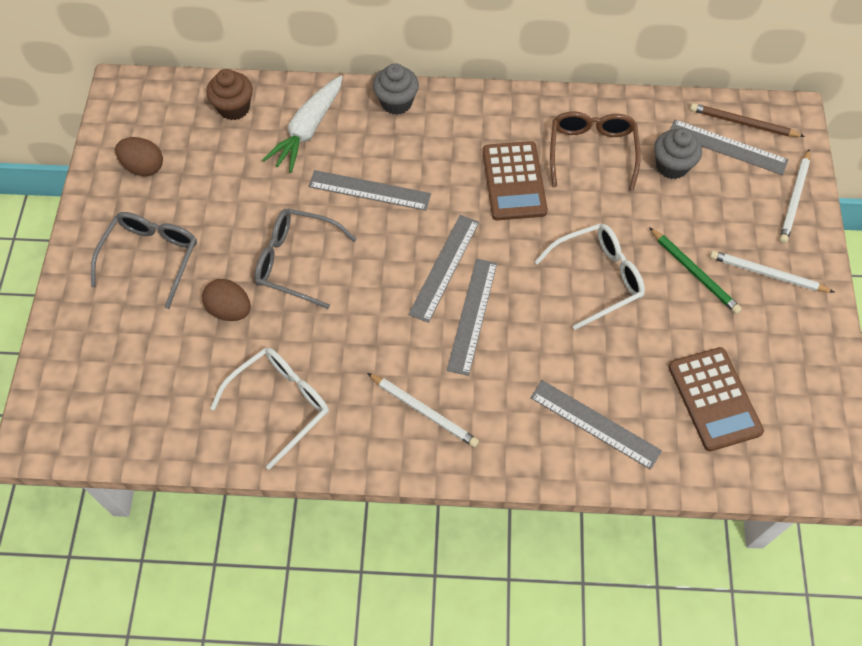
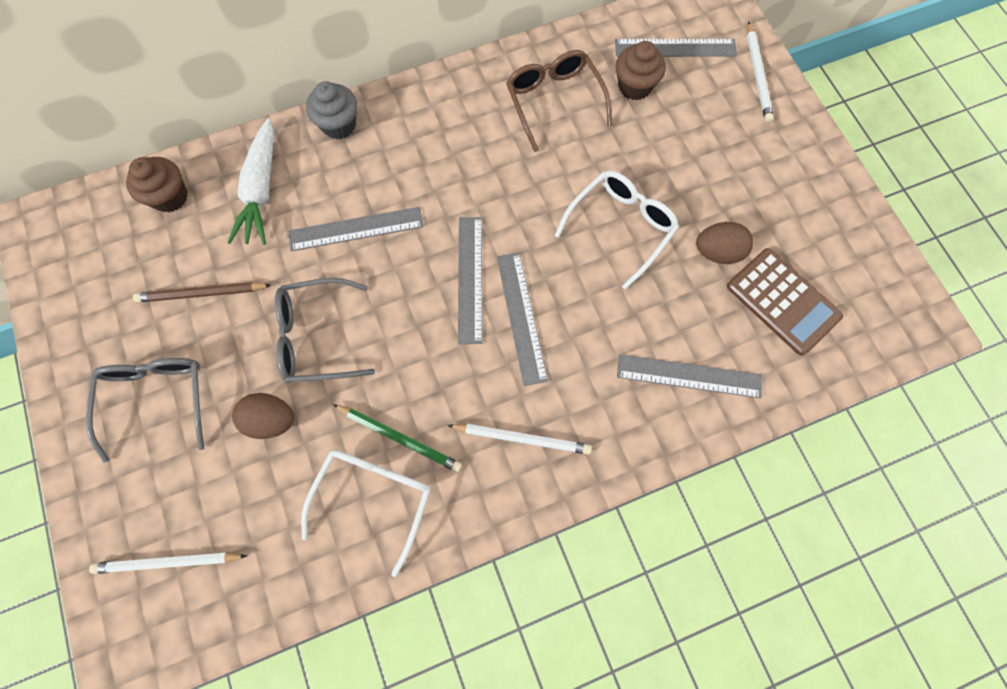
camera: 25 degrees left, 10 degrees up
(144, 167) = (100, 302): brown egg -> brown egg (717, 252)
(514, 181) = (495, 161): brown calculator -> none
(672, 166) = (634, 86): grey cupcake -> brown cupcake
(694, 272) = (705, 184): green pencil -> green pencil (399, 437)
(743, 123) = (678, 19): brown pencil -> brown pencil (202, 294)
(767, 274) = (770, 158): white pencil -> white pencil (168, 562)

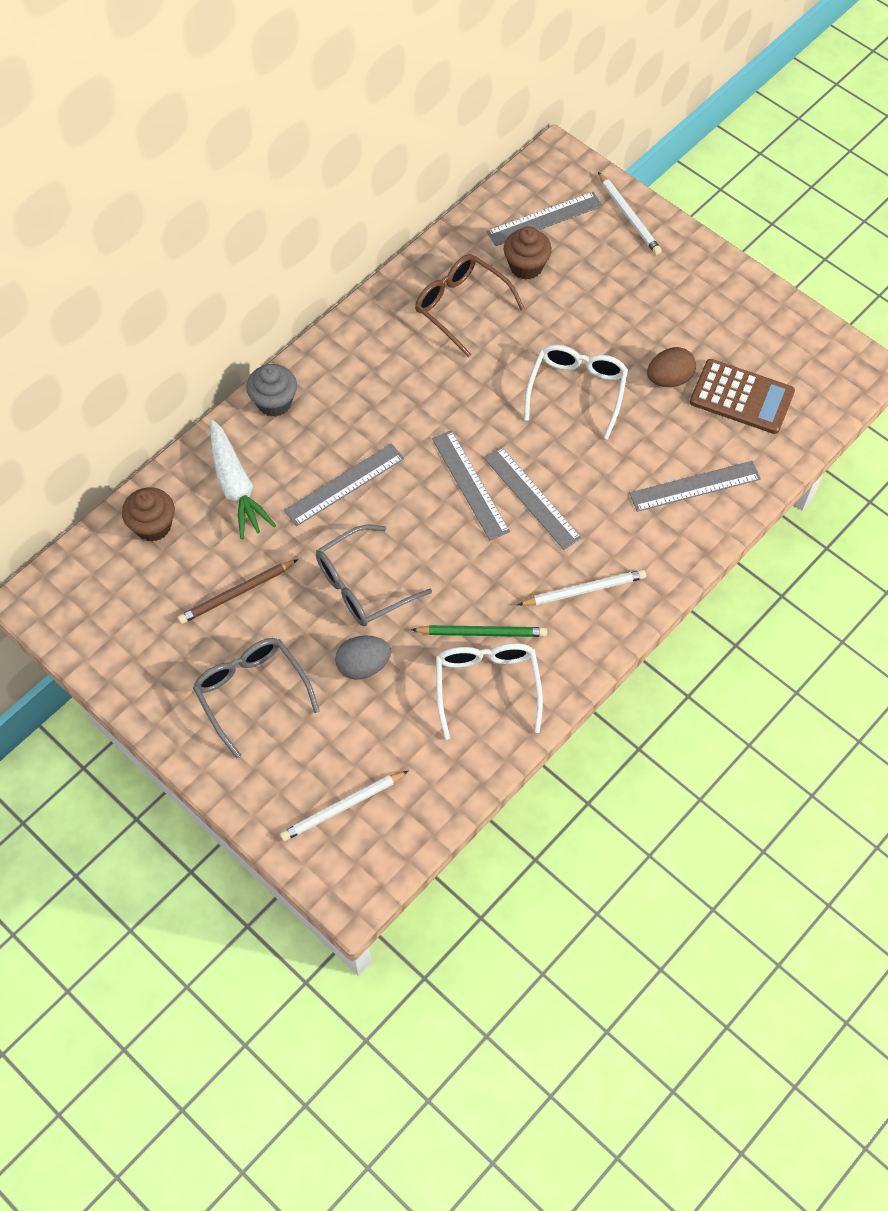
camera: 25 degrees left, 10 degrees down
(271, 420) = (363, 665): brown egg -> grey egg

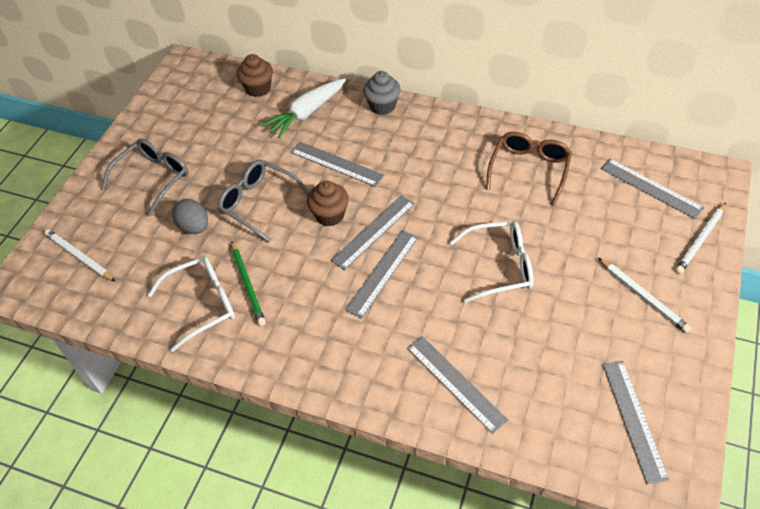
camera: 70 degrees right, 10 degrees down
(237, 593) = (225, 144): brown pencil -> none
(526, 266) = (595, 193): brown cupcake -> brown cupcake (330, 215)
(584, 590) = (314, 337): white pencil -> white pencil (643, 296)
(669, 379) = (554, 326): brown egg -> none
(741, 397) = (572, 388): brown calculator -> none
(791, 367) = (633, 419): none -> grey ruler

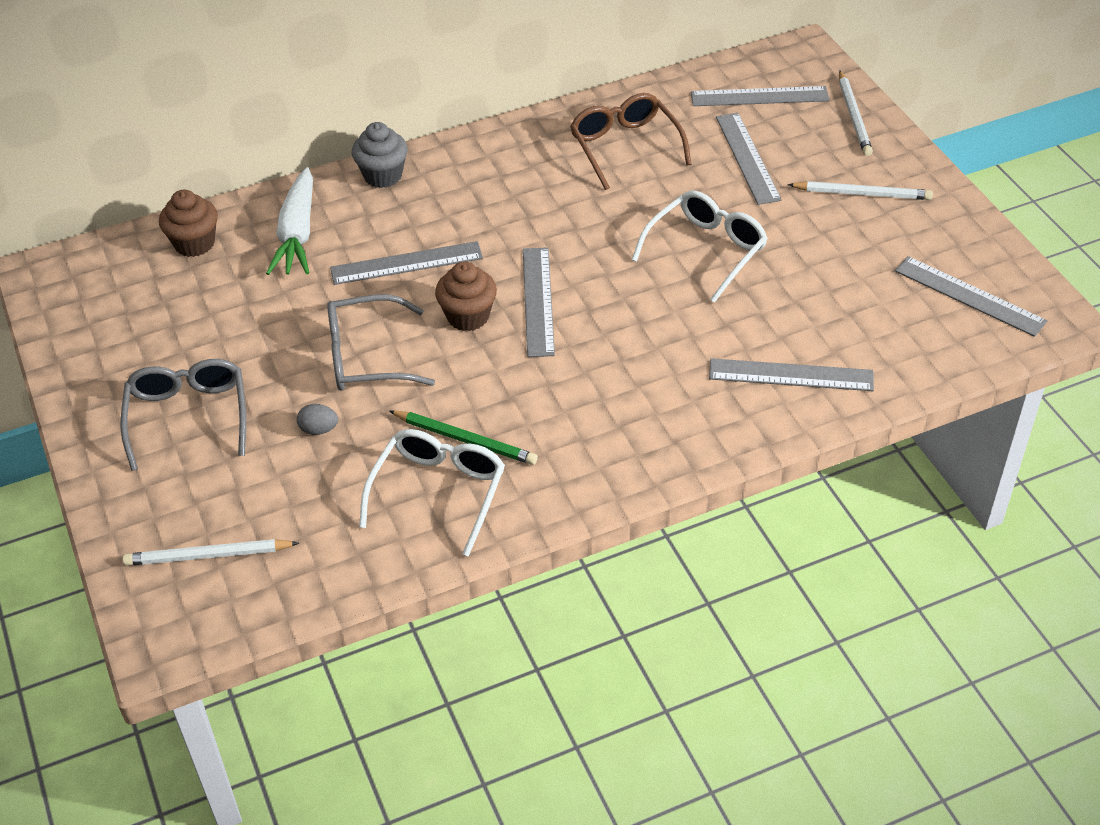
camera: 45 degrees left, 5 degrees down
(194, 227) = (319, 429): grey egg -> grey egg, size x0.62
(382, 272) = (597, 332): grey ruler -> grey ruler (747, 158)

